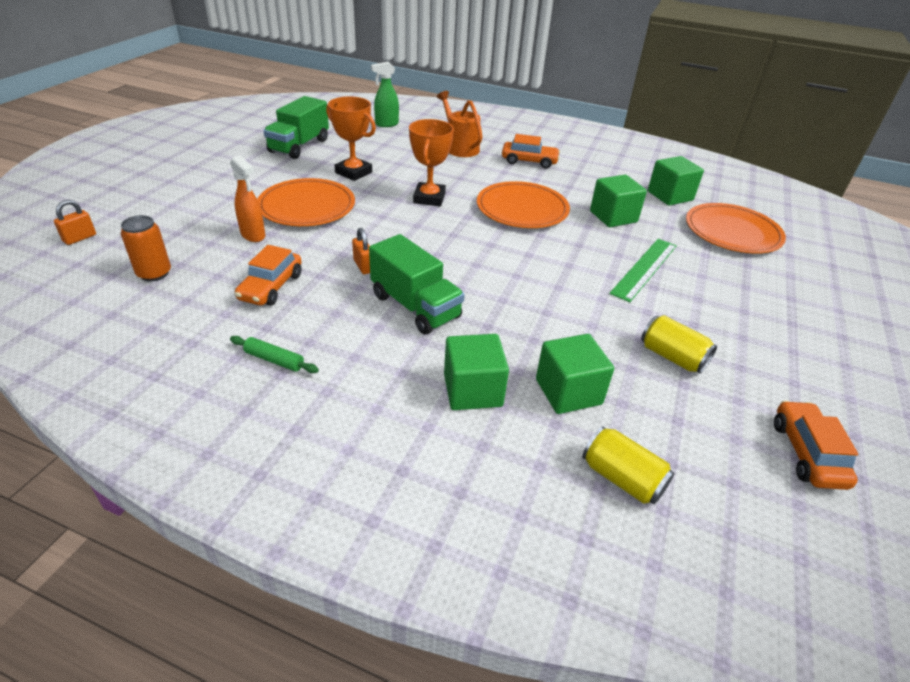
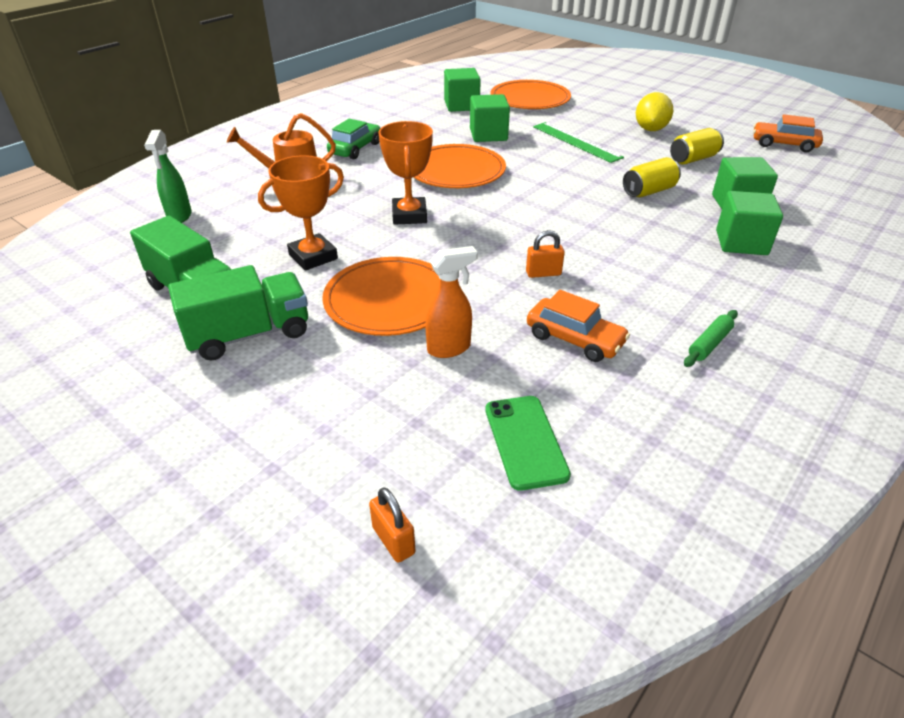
camera: 70 degrees left, 0 degrees up
(154, 273) = (525, 441): orange can -> green phone
(415, 306) = (621, 252): green truck -> green truck (249, 334)
(429, 198) = (409, 215): orange trophy -> orange trophy turned 60 degrees clockwise
(529, 161) = (355, 149): orange car -> green car
(622, 478) = (822, 204): yellow can -> yellow can (649, 191)
(733, 321) = (650, 129): none -> yellow lemon

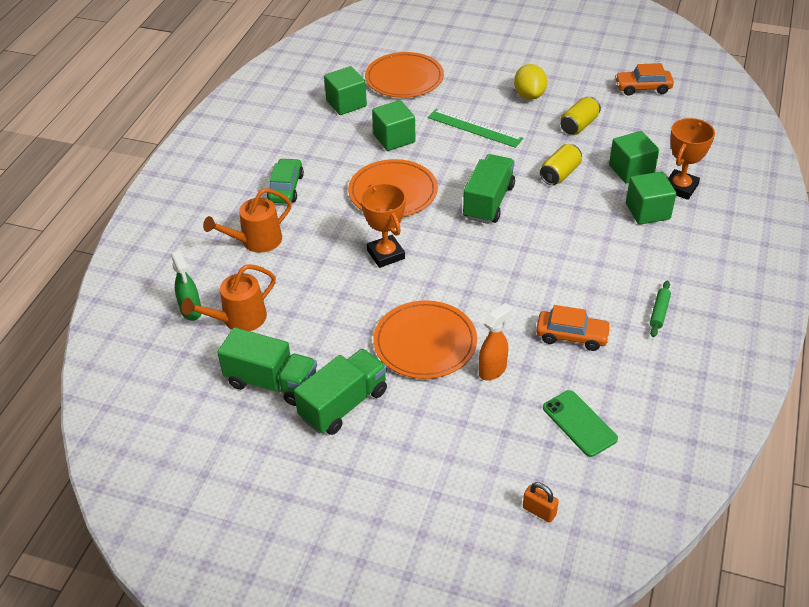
camera: 20 degrees left, 5 degrees up
(216, 233) = (238, 319): none -> orange watering can
(313, 257) = (338, 320): orange trophy -> orange trophy (680, 188)
(543, 273) = (521, 283): orange padlock -> none
(552, 197) = (488, 202): none -> green truck

